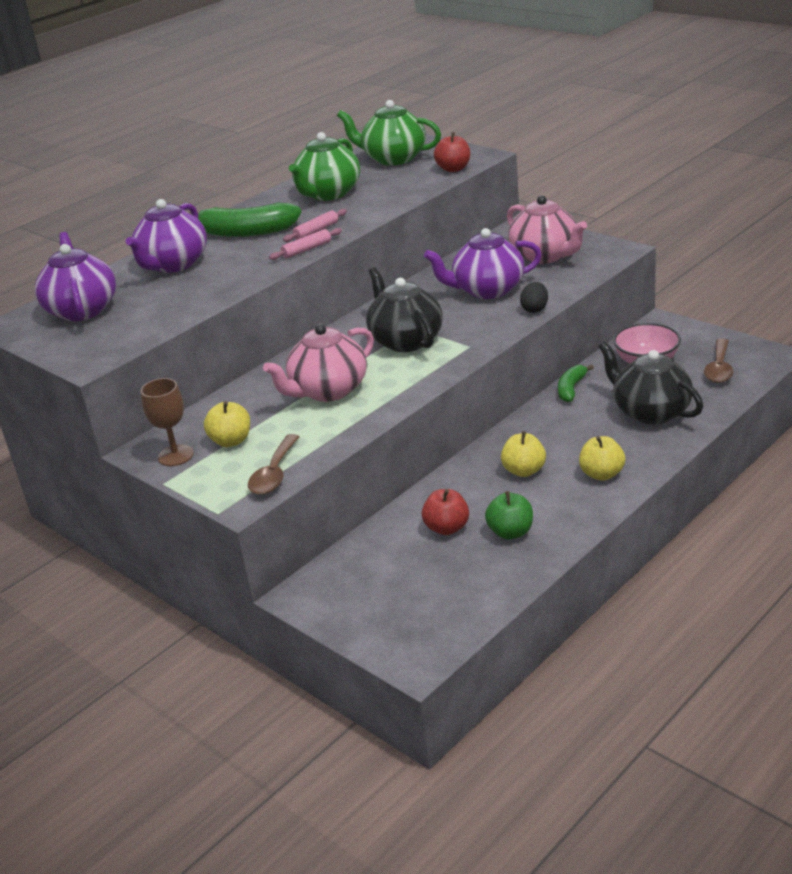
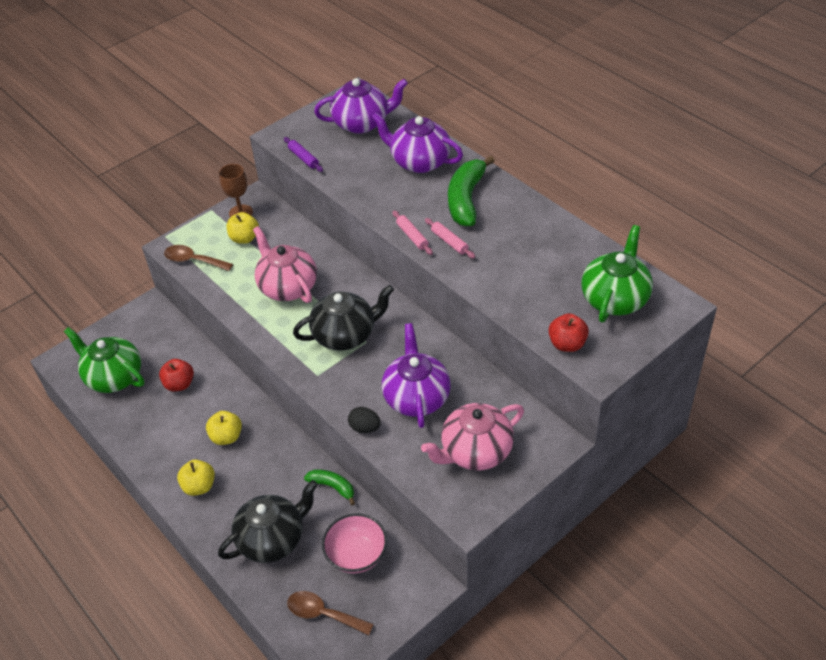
camera: 95 degrees right, 15 degrees up
(147, 335) = (303, 158): none -> purple rolling pin
(328, 194) = (535, 249): green teapot -> green teapot (114, 377)
(510, 532) = (157, 419): green apple -> none

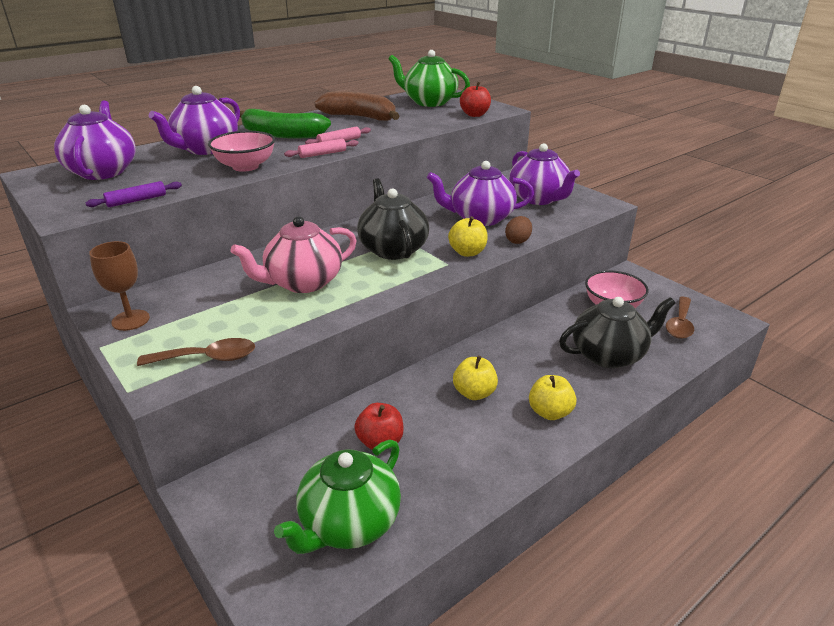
camera: 90 degrees left, 15 degrees down
(193, 260) = (207, 358): brown spoon -> brown spoon turned 120 degrees counterclockwise
(244, 238) = (189, 315): yellow apple -> yellow apple (467, 252)
(272, 539) = (609, 355): black teapot -> black teapot turned 105 degrees clockwise
(333, 487) = (538, 319): green banana -> none
(365, 428) = (518, 241): black egg -> brown egg
(376, 195) = (245, 166): none -> pink bowl
(475, 451) = (538, 199): pink teapot -> purple teapot
(536, 246) = (360, 117): none -> brown banana

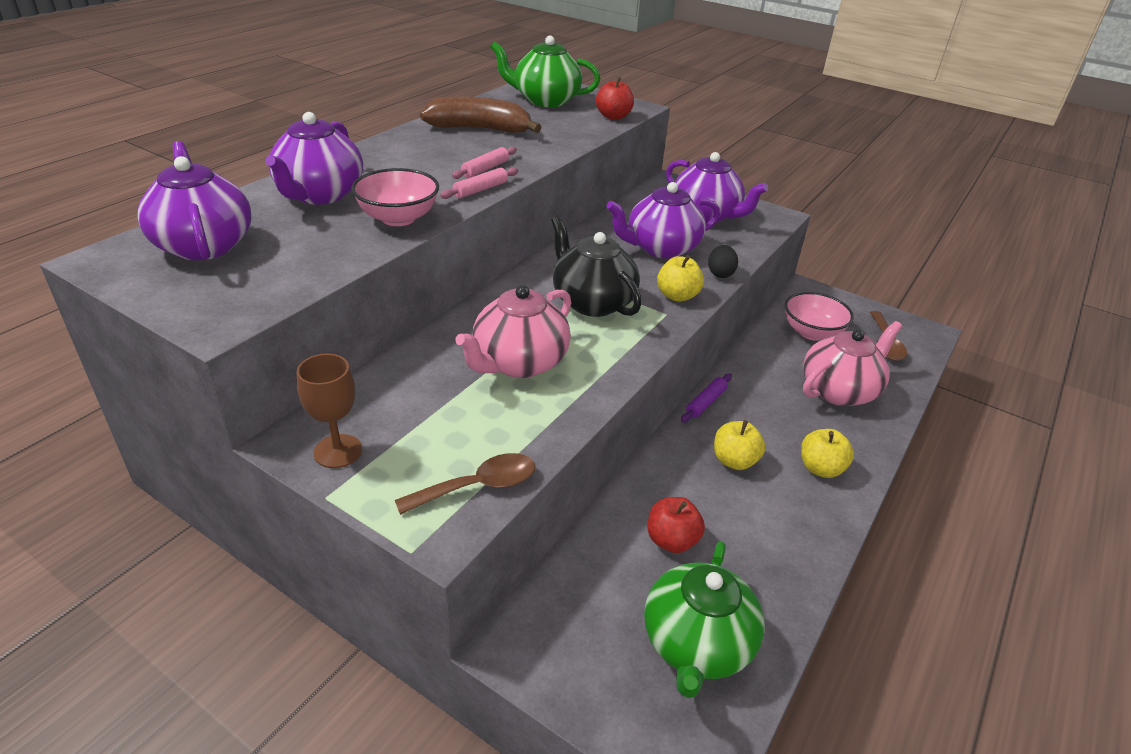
camera: 20 degrees left, 5 degrees up
(137, 200) = (297, 287): purple rolling pin -> purple rolling pin (706, 402)
(282, 135) = (403, 163): green banana -> none
(518, 241) = (720, 274): brown egg -> black egg
(609, 355) = (839, 390): black teapot -> pink teapot

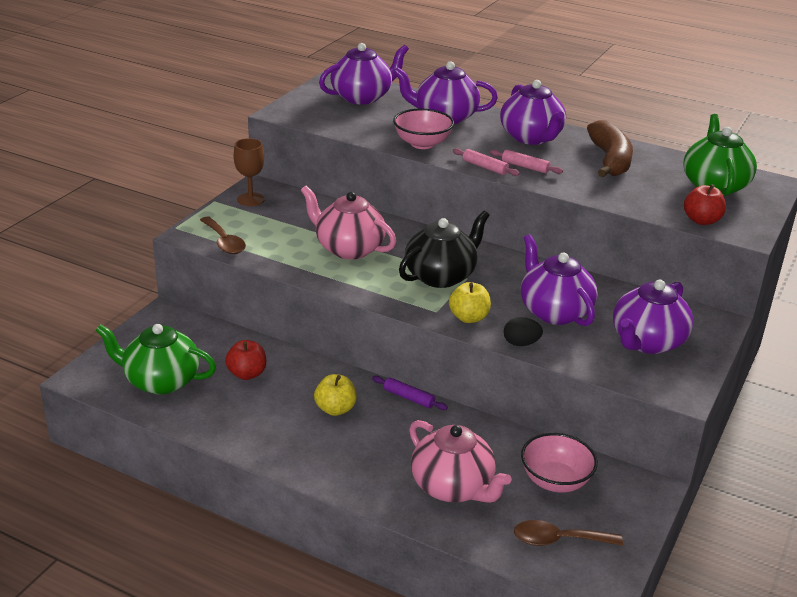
camera: 85 degrees right, 5 degrees down
(408, 155) = (531, 137): none -> purple teapot
(820, 468) = (334, 458): yellow apple -> none

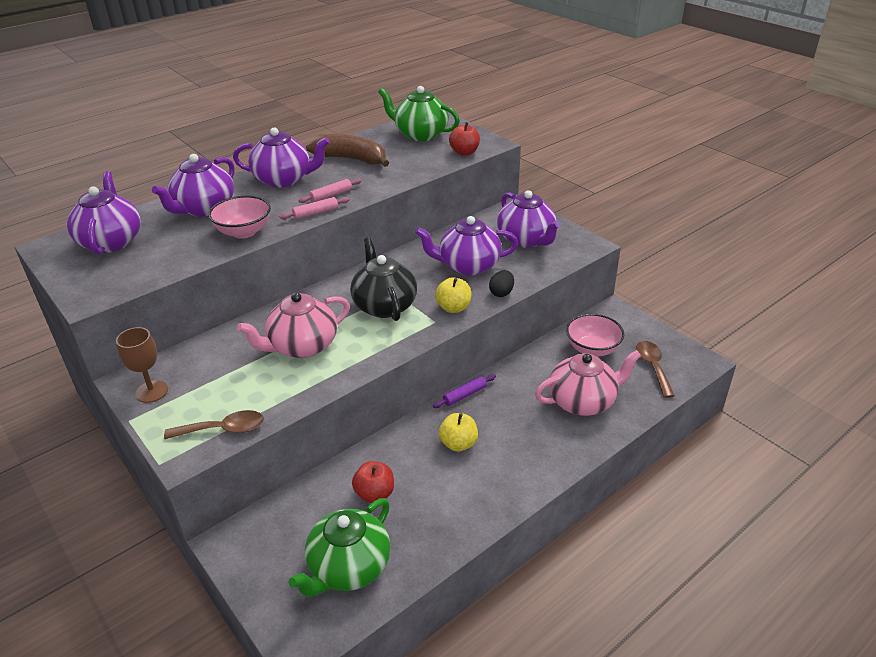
camera: 65 degrees left, 5 degrees up
(558, 540) = (652, 367): brown spoon -> brown spoon turned 150 degrees clockwise

